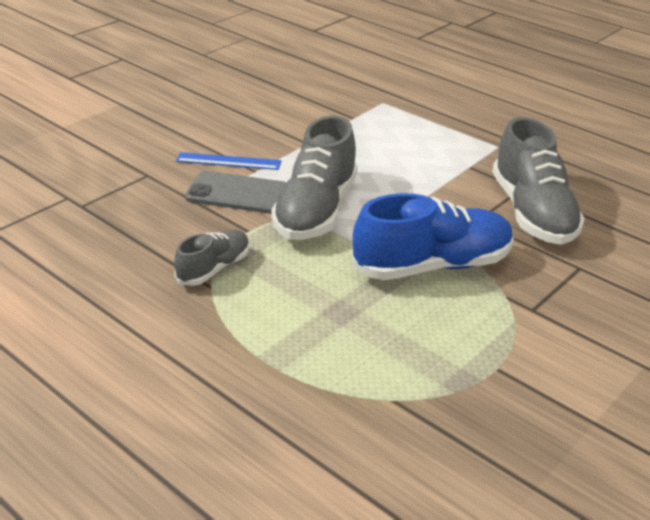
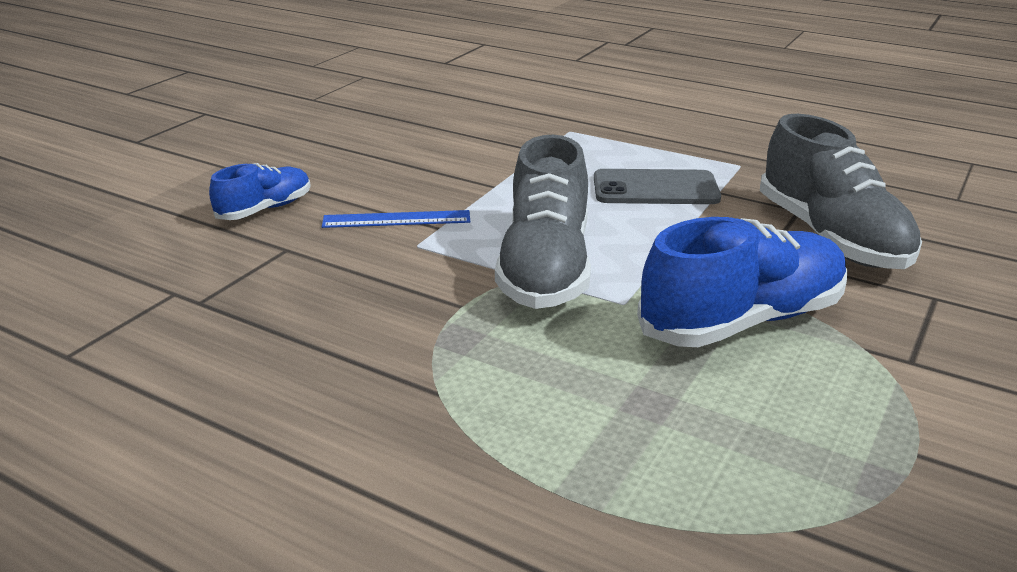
camera: 10 degrees left, 5 degrees down
(142, 143) = (265, 209): none -> blue shoe
(214, 269) = (433, 366): grey shoe -> none
(238, 193) = (426, 259): grey phone -> grey phone (655, 189)

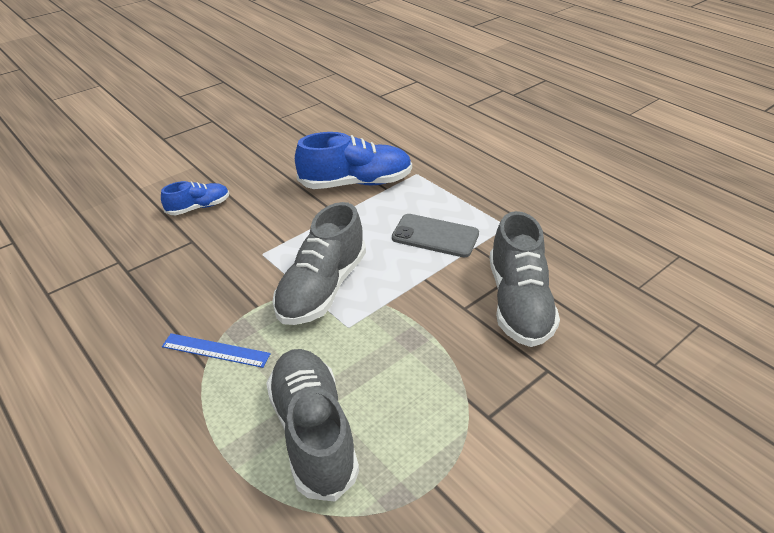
camera: 20 degrees right, 10 degrees up
(396, 219) = (264, 230): blue ruler -> blue ruler (215, 350)
(685, 435) = (313, 433): none -> grey shoe
(742, 321) = (408, 358): blue shoe -> blue shoe (356, 183)

